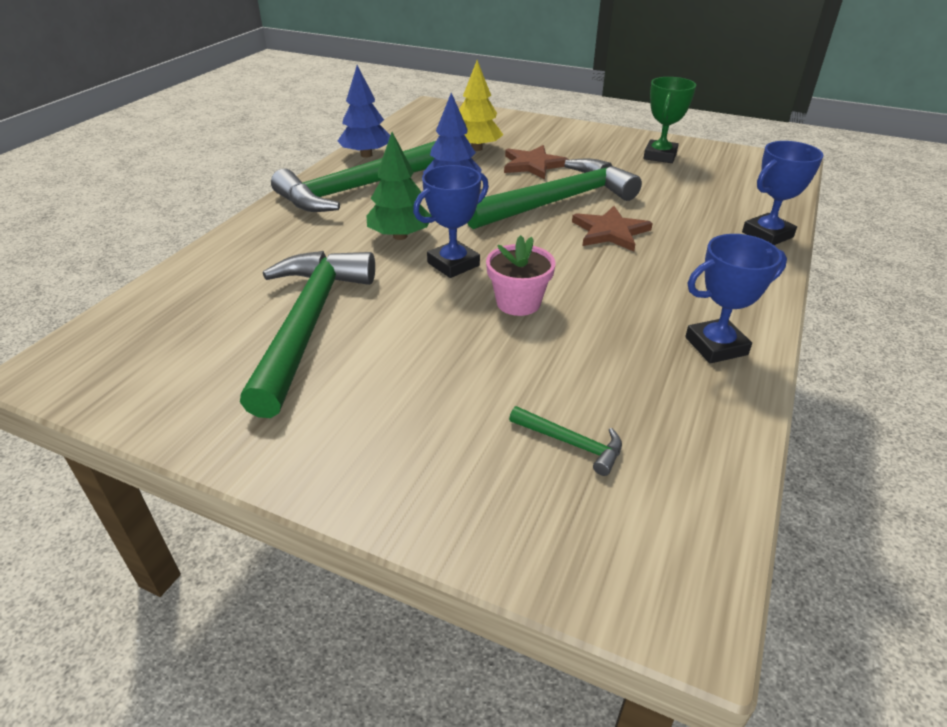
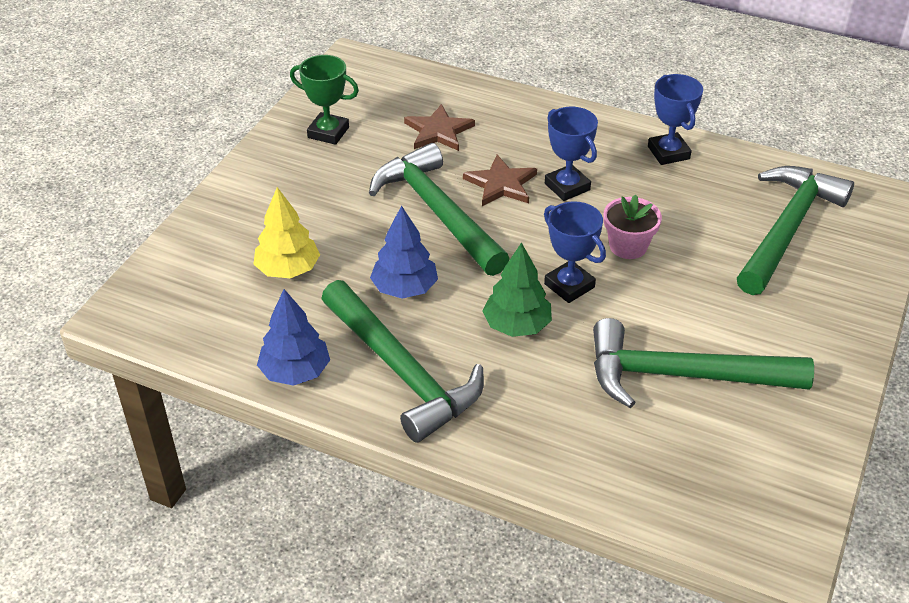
camera: 90 degrees left, 5 degrees up
(533, 165) = (343, 225): brown star -> brown star (438, 131)
(571, 443) = (787, 228): green hammer -> green hammer, size x2.50
(767, 235) = (502, 99): blue trophy -> blue trophy (567, 187)

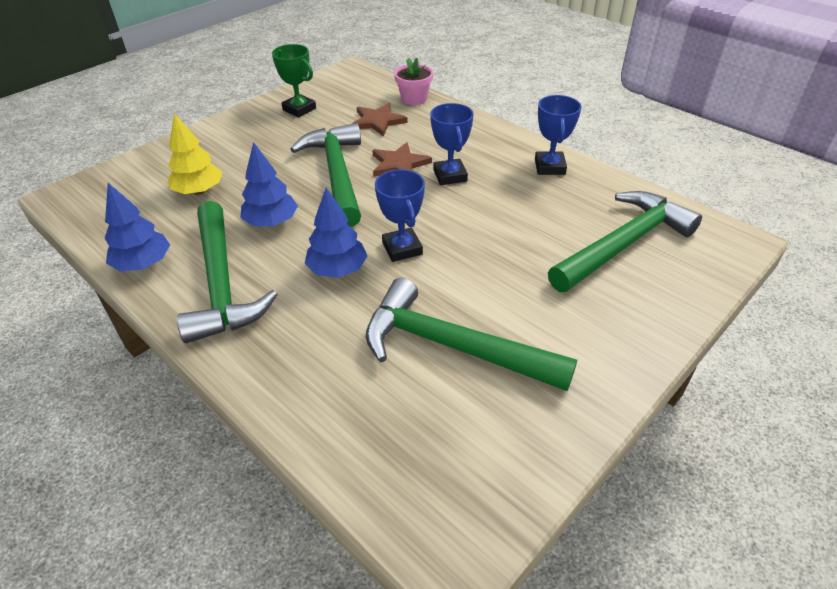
camera: 20 degrees right, 0 degrees up
(517, 326) = (337, 270): green tree -> blue tree
(628, 246) = (471, 229): pink flower pot -> pink flower pot (414, 99)

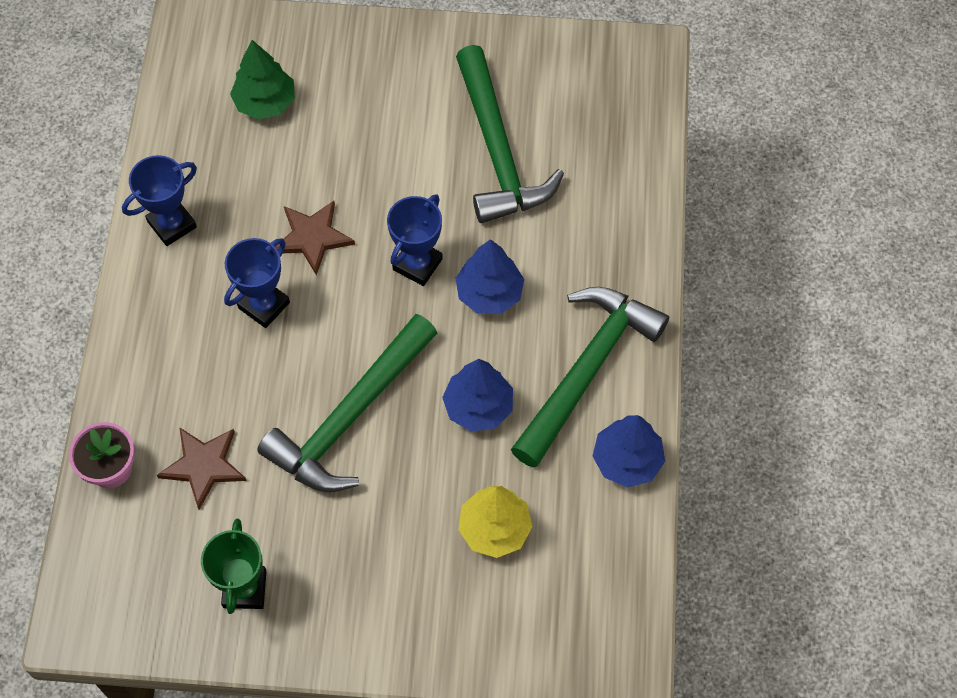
camera: 130 degrees left, 20 degrees up
(399, 164) = (281, 370): brown star -> brown star (312, 237)
(623, 244) = (265, 102): green hammer -> green tree

